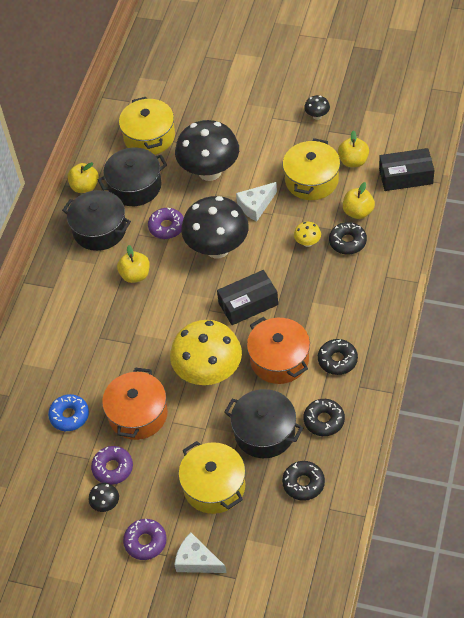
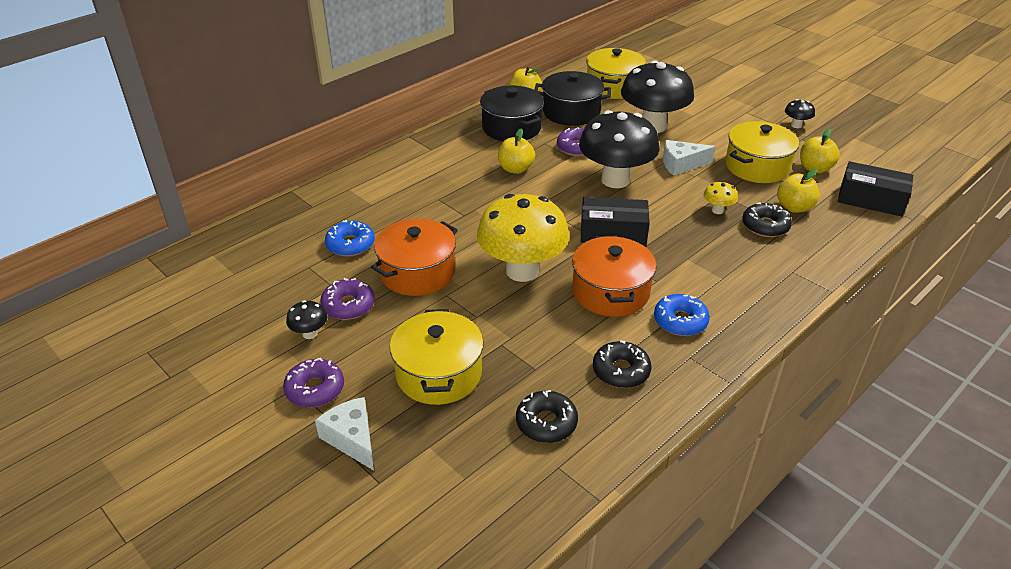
camera: 25 degrees right, 15 degrees down
(264, 432) = (540, 350): black pot -> none
(337, 360) = (680, 321): black donut -> blue donut

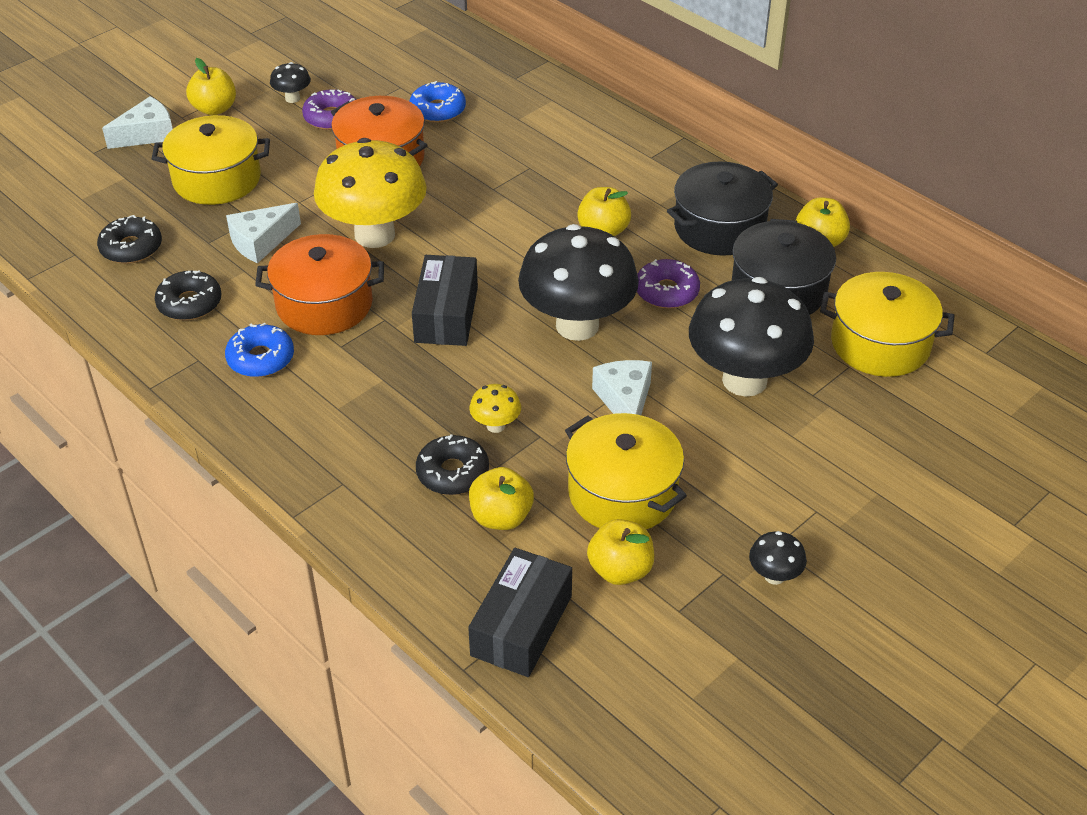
camera: 90 degrees right, 5 degrees up
(315, 389) = (214, 109): purple donut -> yellow apple
(533, 335) = (261, 241): none -> white cheese

